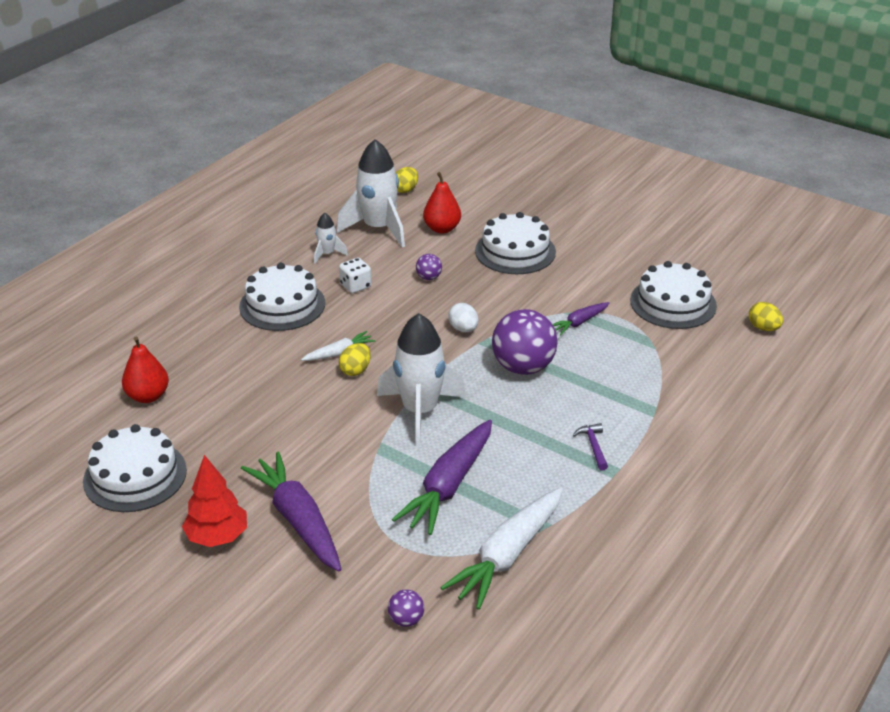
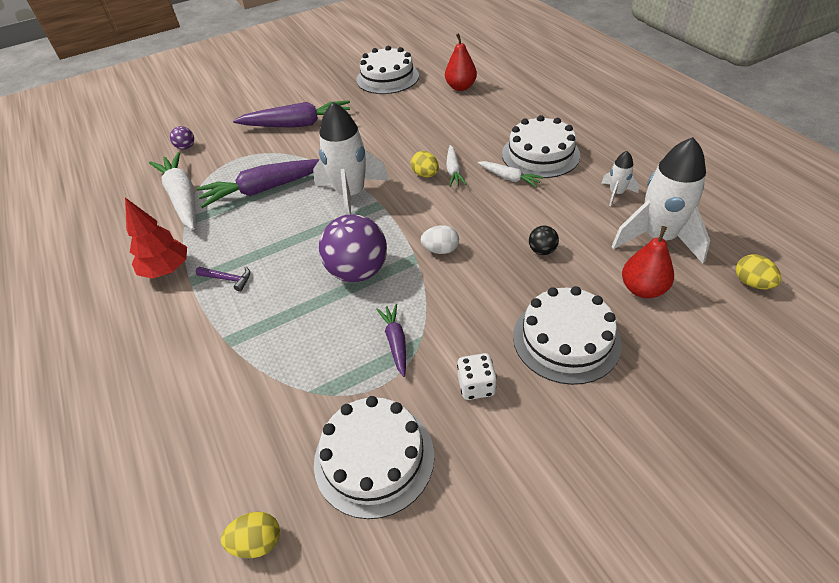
camera: 120 degrees right, 10 degrees up
(217, 537) = (312, 97): red tree -> red tree (167, 270)
(333, 315) = (509, 178): none -> white carrot
(355, 286) = (550, 199): white dice -> white dice (476, 386)
(429, 277) = (542, 250): purple ball -> black ball
(449, 486) = (265, 189): purple carrot -> purple carrot turned 75 degrees counterclockwise

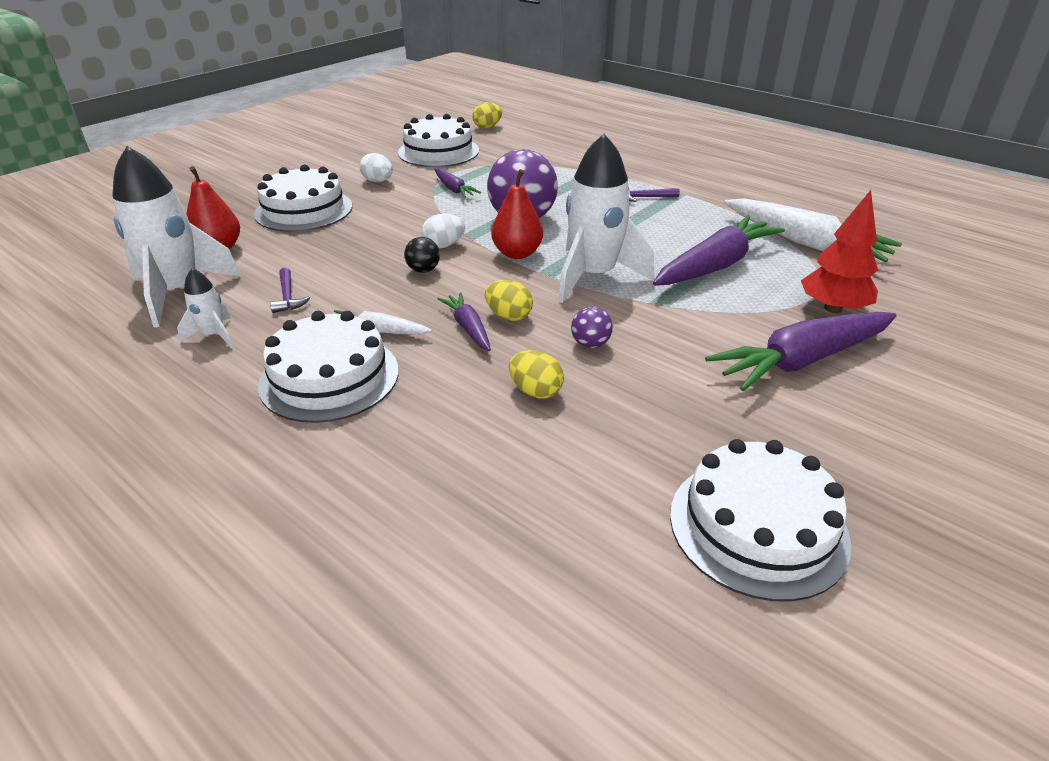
camera: 155 degrees right, 10 degrees down
(167, 270) = (713, 194): red tree -> red tree (833, 308)
(186, 147) = (918, 295): purple ball -> purple ball (590, 344)
(453, 171) = (468, 328): white carrot -> purple carrot
(460, 87) = (545, 526): red pear -> red pear (517, 253)
(476, 386) = (378, 181): white dice -> white egg
(542, 250) = (326, 261): black ball -> black ball (423, 270)
(570, 217) = (288, 297): none -> purple hammer
(751, 283) = (93, 269): yellow egg -> yellow egg (535, 391)

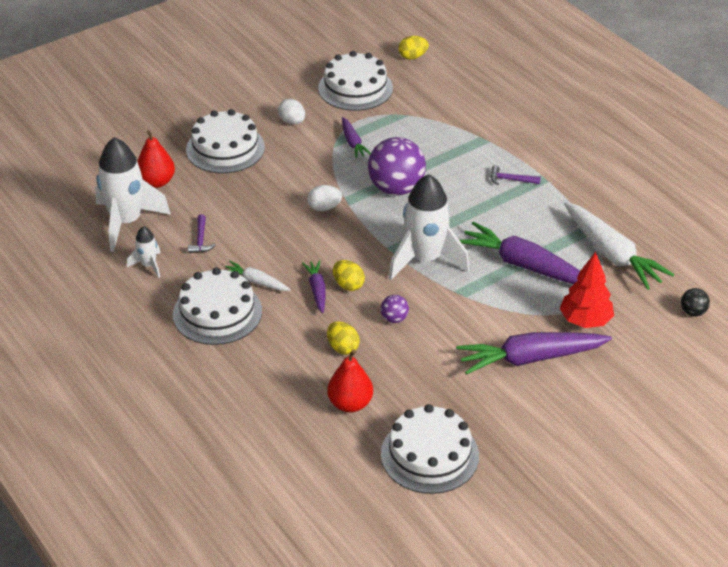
camera: 15 degrees right, 5 degrees up
(423, 270) = (301, 231): black ball -> black ball (693, 312)
(517, 253) = (377, 226): red pear -> red pear (350, 404)
(715, 265) = (524, 265): purple carrot -> purple carrot turned 120 degrees counterclockwise

